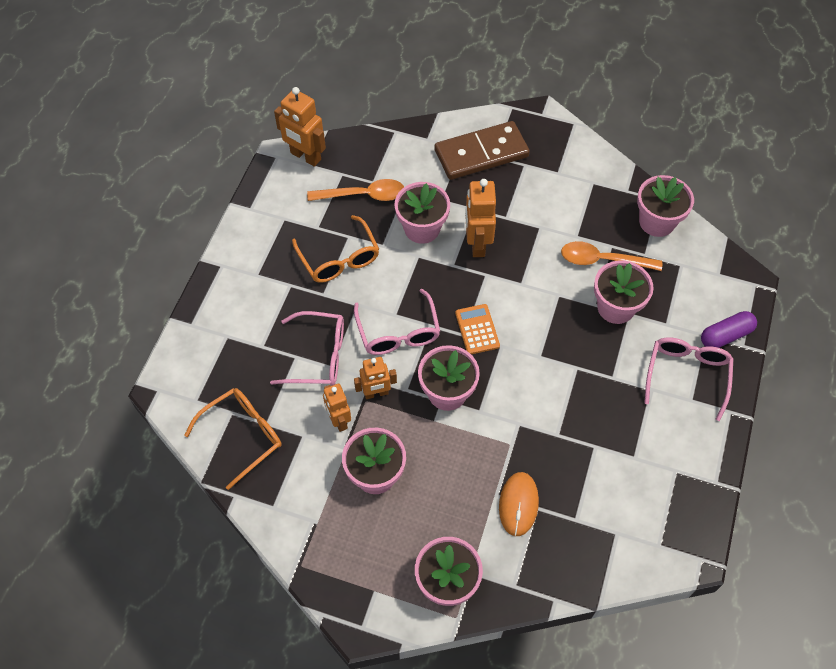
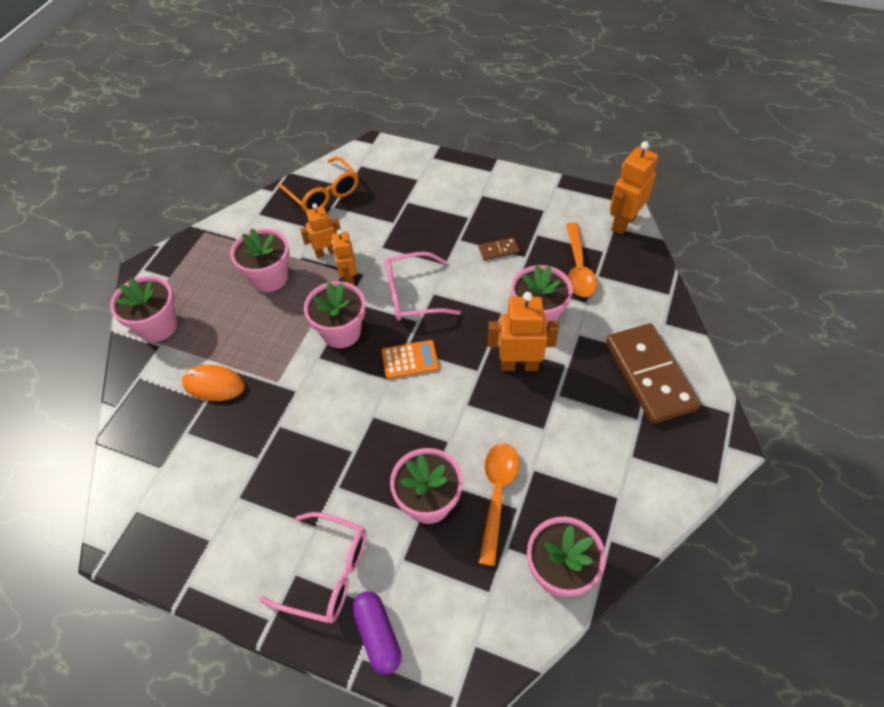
camera: 95 degrees right, 5 degrees down
(319, 356) = (392, 238): pink glasses -> none
(339, 259) = (498, 250): orange glasses -> brown domino

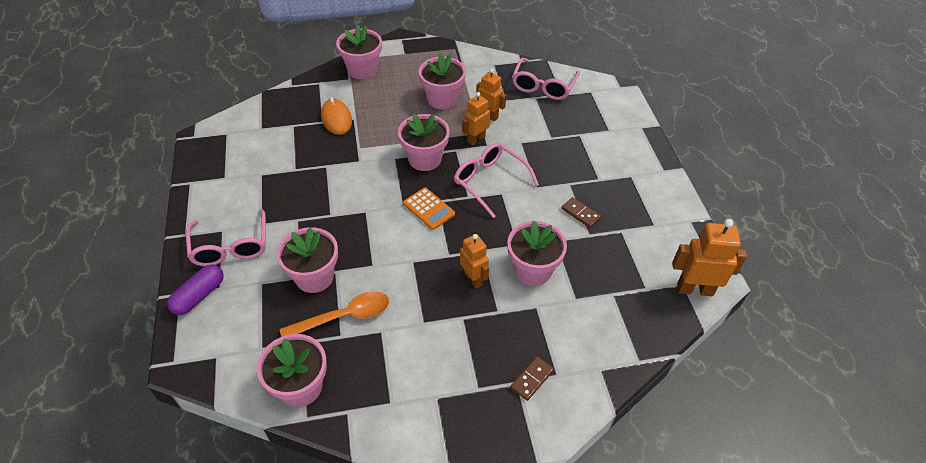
camera: 55 degrees right, 5 degrees down
(323, 193) = (543, 86): orange glasses -> pink glasses
(519, 365) = (473, 279): orange robot -> orange robot, size x0.66
(578, 268) = (609, 276): orange spoon -> none
(649, 375) = (531, 379): brown domino -> brown domino, size x0.41

